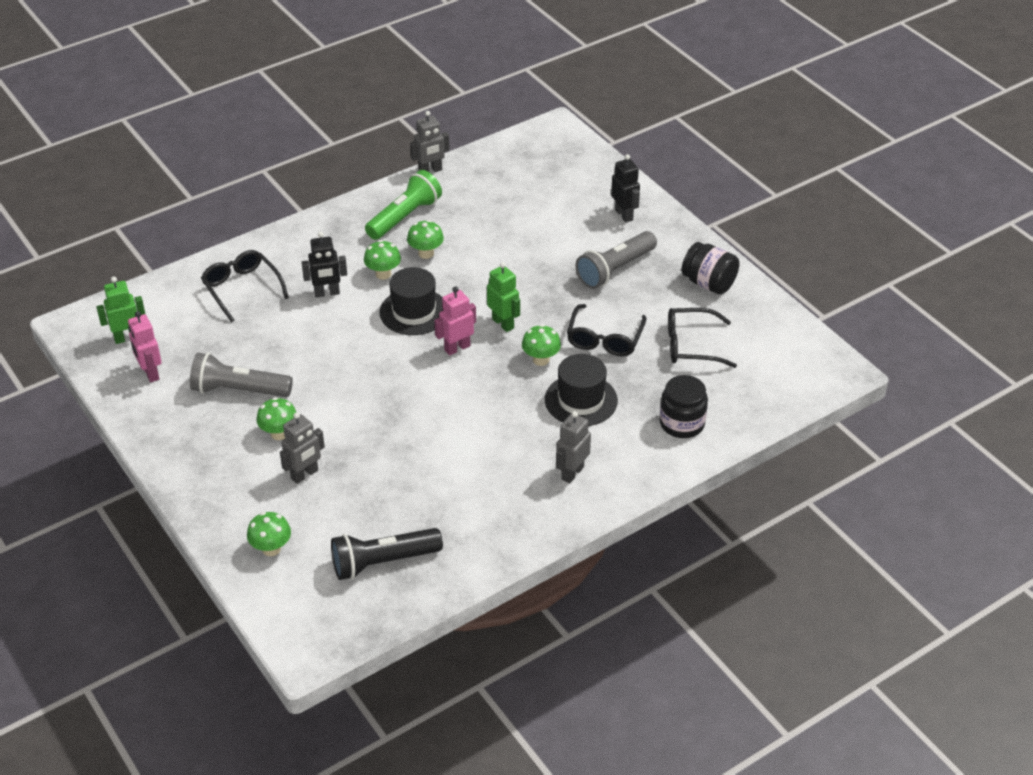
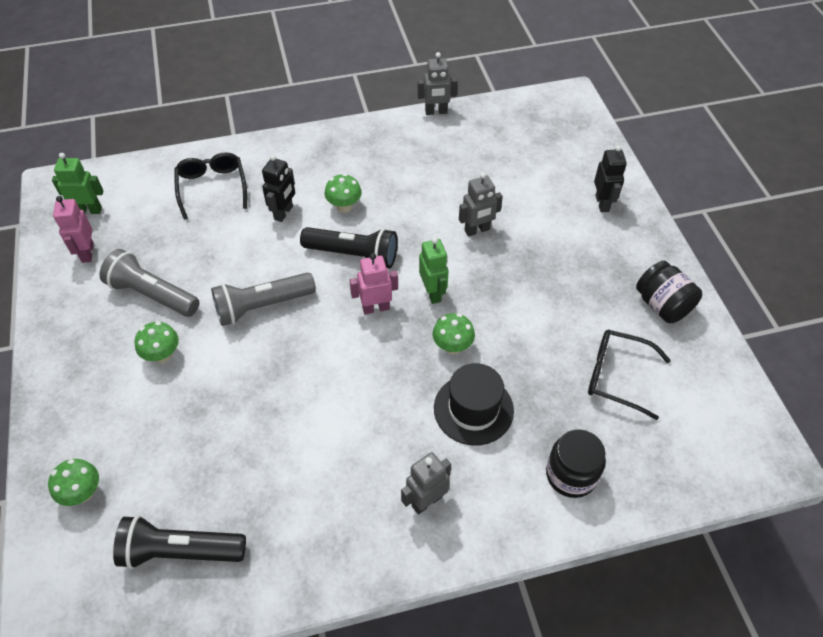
camera: 20 degrees right, 10 degrees up
(305, 475) = (161, 412): grey robot -> grey robot (477, 230)
(327, 293) = (284, 213): black robot -> black robot turned 75 degrees counterclockwise
(405, 217) = (391, 152): green flashlight -> none
(414, 312) = (353, 255): black hat -> black flashlight
(426, 253) = (393, 195): green mushroom -> none
(605, 338) = (528, 340): black glasses -> none
(615, 269) = (569, 262): grey flashlight -> grey flashlight (262, 306)

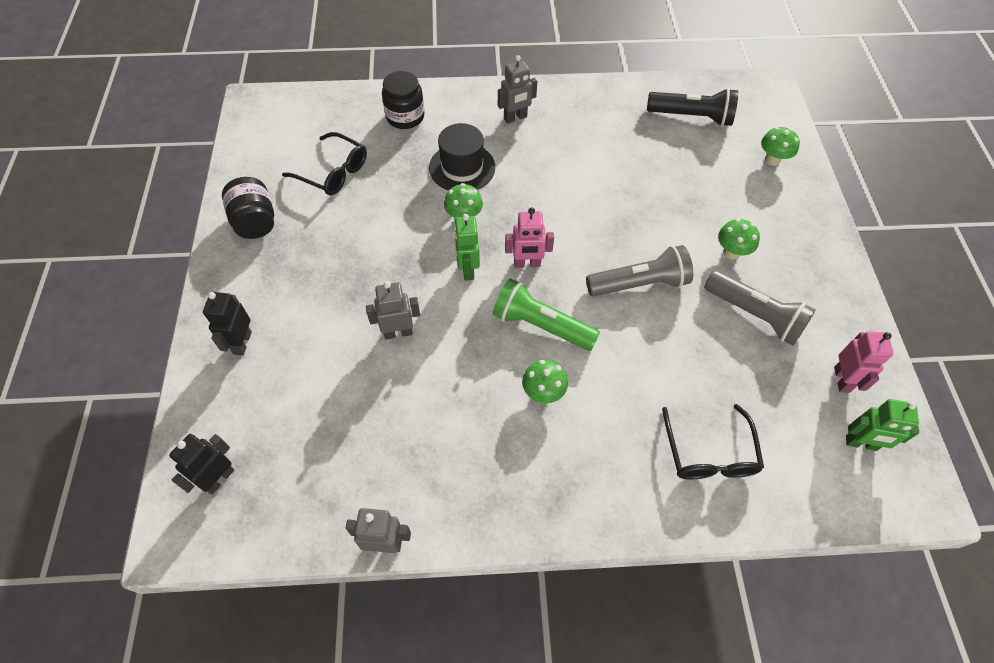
camera: 170 degrees left, 5 degrees up
(284, 213) = (617, 396): black robot -> black robot (219, 478)
(353, 255) = (541, 325): black flashlight -> green flashlight

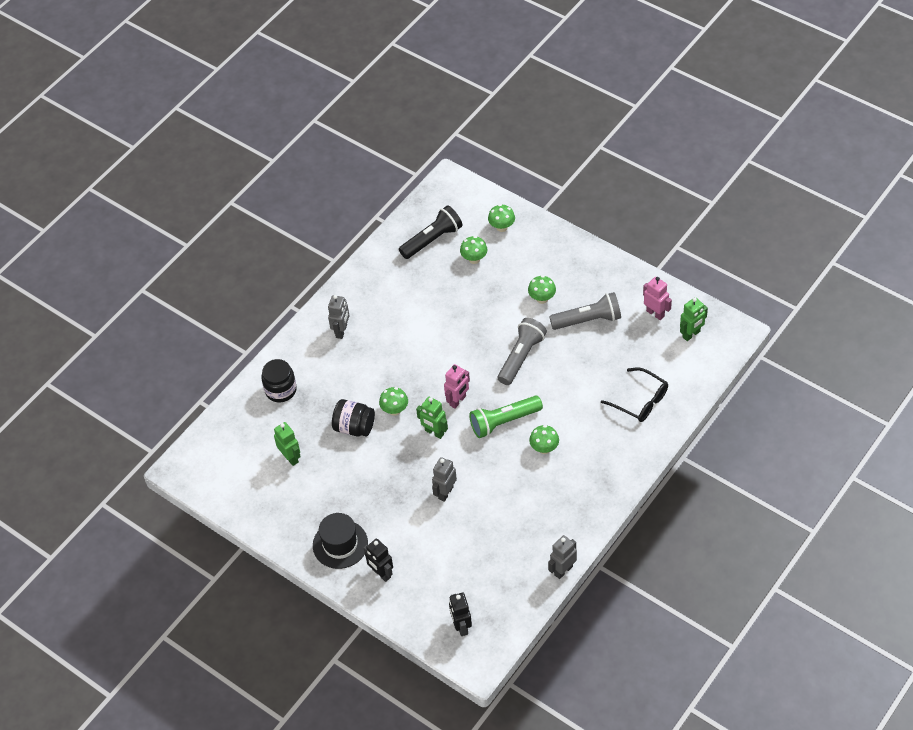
camera: 45 degrees left, 5 degrees down
(255, 222) = (293, 521): black jar -> black jar (354, 427)
(333, 172) = (290, 457): black glasses -> green robot
(462, 167) = (355, 386): black hat -> black hat (340, 544)
(709, 162) = (474, 259): none -> green mushroom

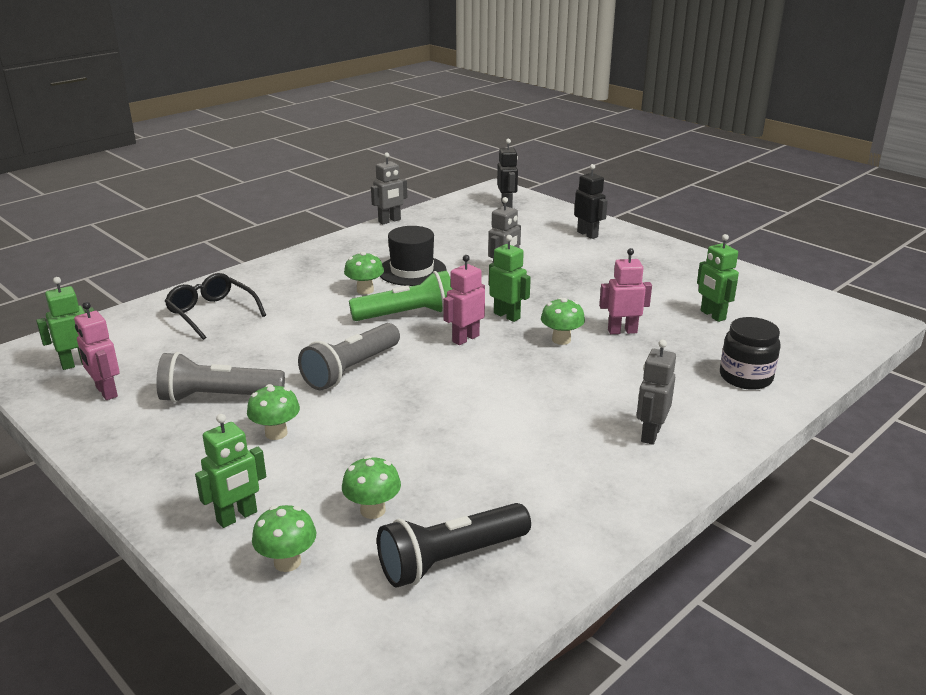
camera: 175 degrees left, 25 degrees down
(340, 544) = (636, 253): black hat -> black hat (412, 271)
(354, 427) = (622, 331): black jar -> pink robot
(535, 245) = (237, 517): none -> green robot

